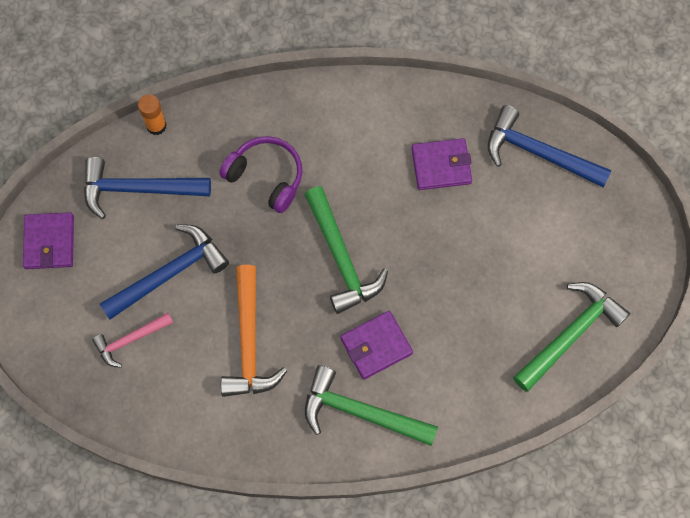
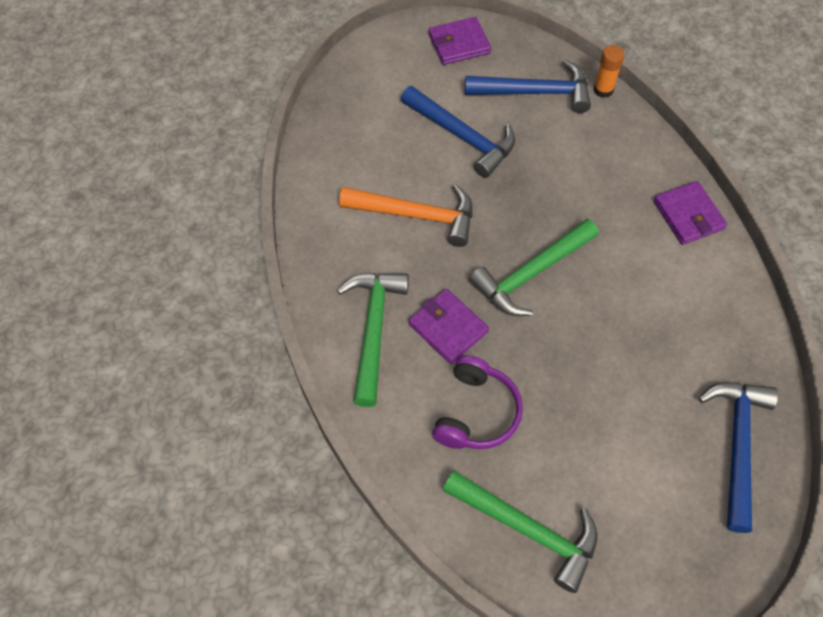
camera: 75 degrees right, 10 degrees down
(130, 340) = (388, 124): pink hammer -> none
(138, 189) = (535, 92): blue hammer -> blue hammer turned 105 degrees clockwise
(249, 342) = (416, 215): orange hammer -> orange hammer turned 150 degrees counterclockwise
(266, 176) = (591, 188): purple headphones -> purple headphones (476, 412)
(441, 166) = (674, 345): purple wallet -> purple wallet (688, 215)

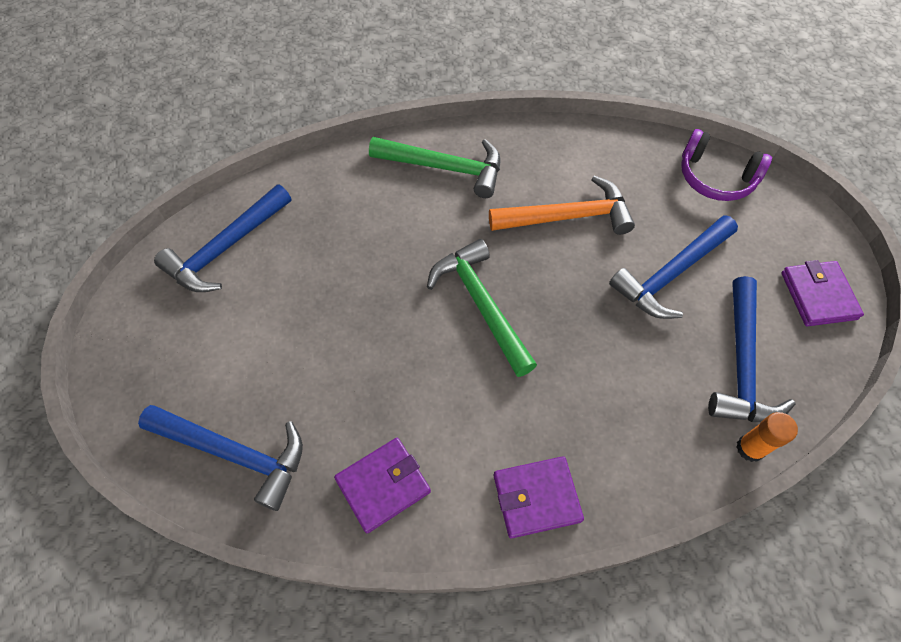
camera: 100 degrees right, 0 degrees up
(416, 215) = (567, 217): orange hammer -> orange hammer turned 120 degrees counterclockwise
(448, 328) = (434, 223): purple wallet -> purple wallet (383, 485)
(476, 412) = (343, 230): purple headphones -> purple headphones (715, 177)
(527, 529) = (226, 248): green hammer -> blue hammer

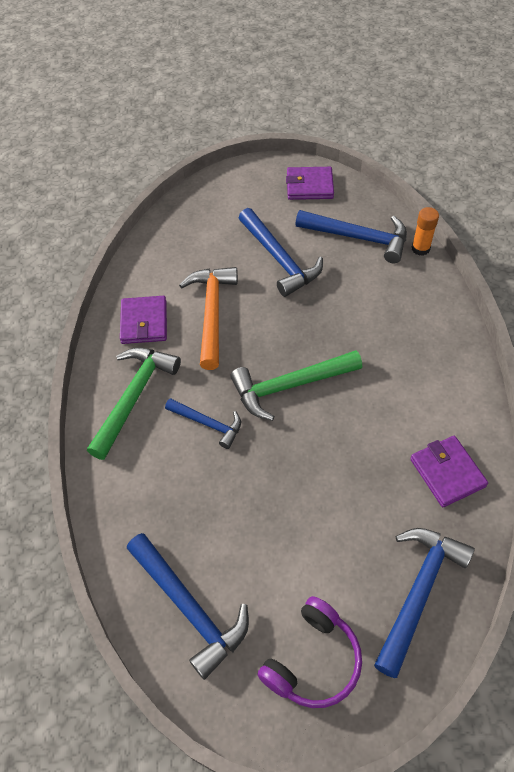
camera: 80 degrees left, 5 degrees down
(421, 234) = (208, 424): none -> blue hammer
(536, 498) = (455, 372): purple wallet -> purple wallet (144, 322)
(715, 177) = (194, 214): purple headphones -> purple headphones (313, 661)

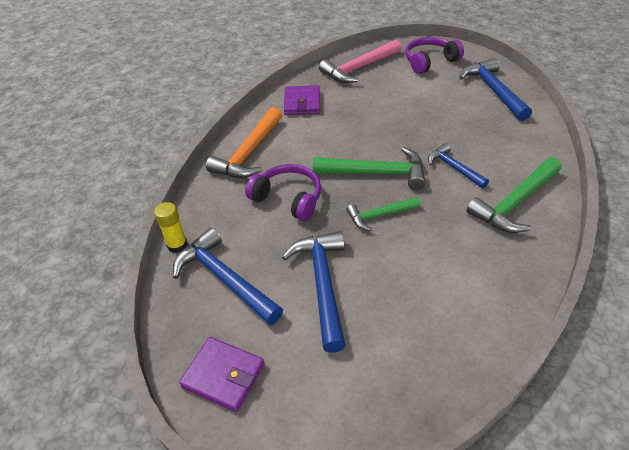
camera: 155 degrees left, 10 degrees down
(144, 322) = (495, 265): purple wallet -> none
(212, 313) = (420, 251): orange hammer -> orange hammer (249, 153)
(263, 336) = (379, 215): none -> green hammer
(360, 324) = (288, 198): none -> purple headphones
(418, 592) = (359, 68): blue hammer -> pink hammer
(420, 249) = (177, 245): orange glue stick -> yellow glue stick

